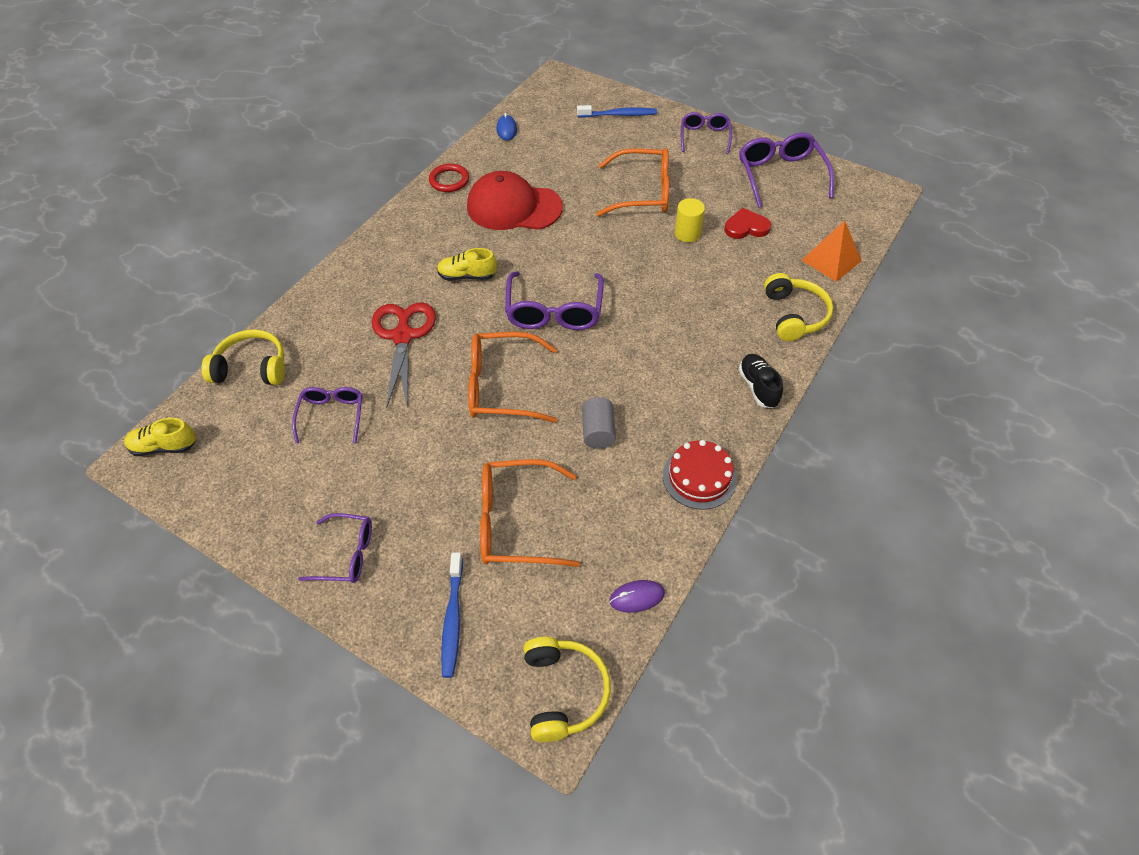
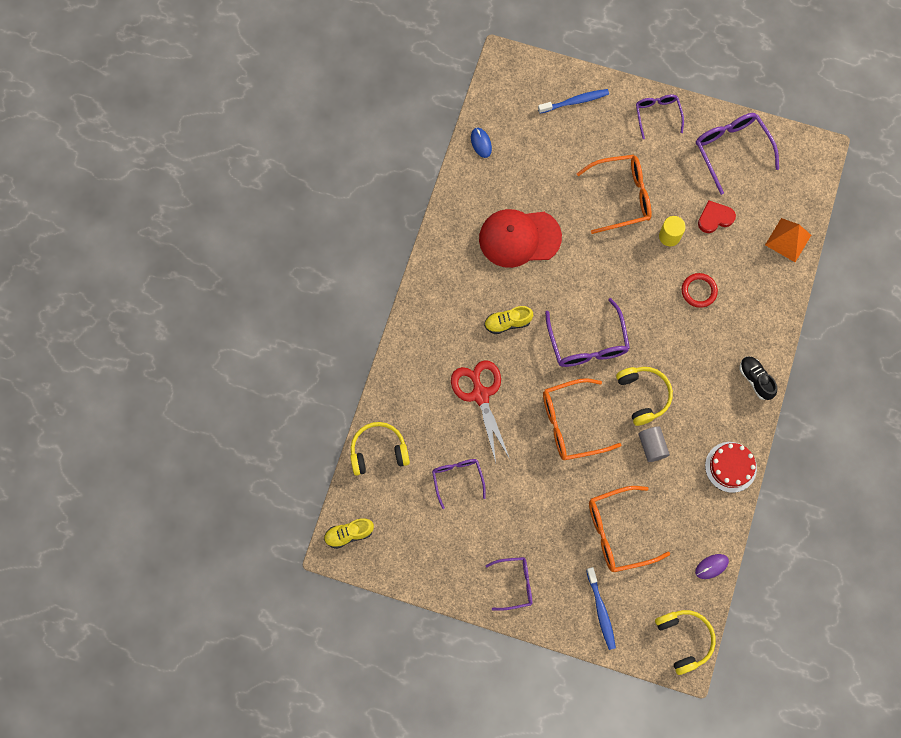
camera: 15 degrees left, 20 degrees up
(449, 180) = (453, 218): red ring -> red ring (699, 291)
(794, 315) = (769, 304): yellow headphones -> yellow headphones (643, 395)

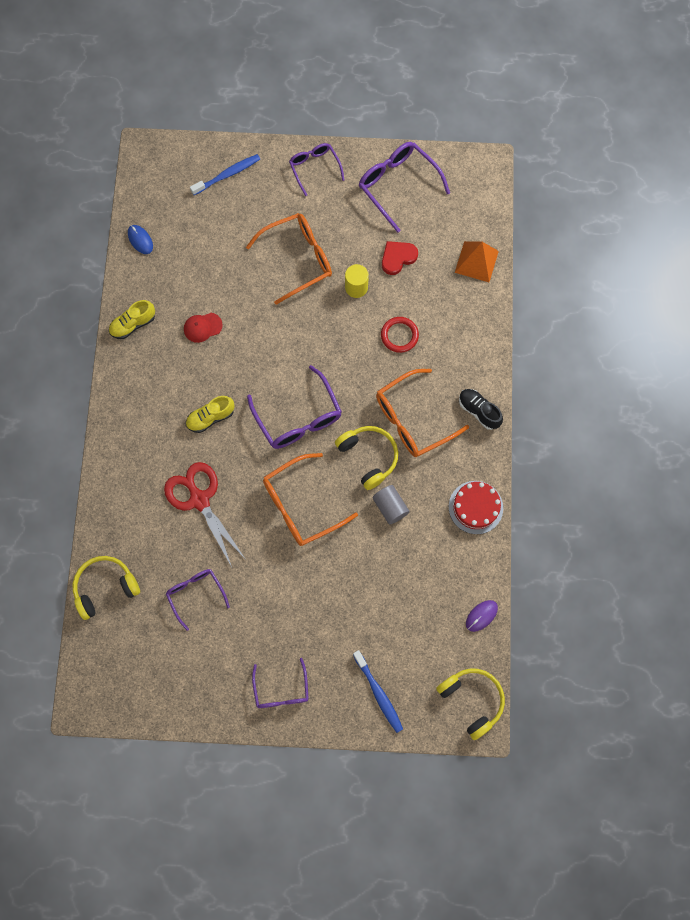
camera: 15 degrees left, 0 degrees up
(349, 534) = (93, 684): yellow shoe -> yellow shoe (133, 324)
(514, 584) = (281, 689): purple glasses -> purple glasses turned 105 degrees clockwise
(519, 238) = (202, 327): red cap -> red cap, size x0.45
(618, 532) = (377, 605): orange glasses -> orange glasses (413, 419)

